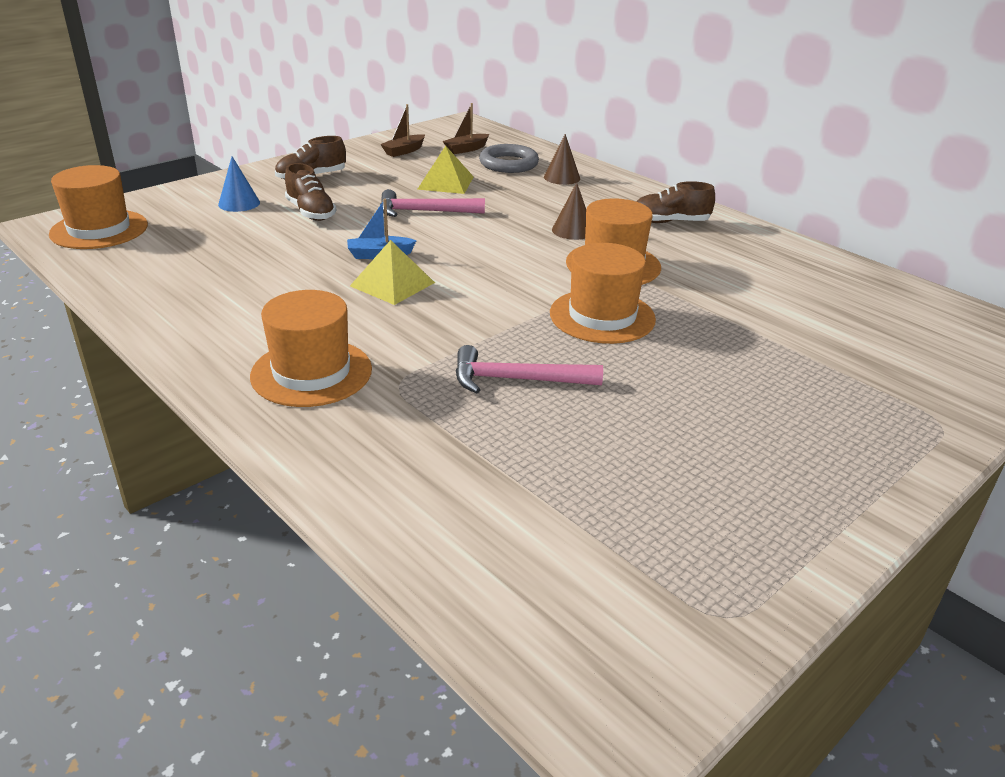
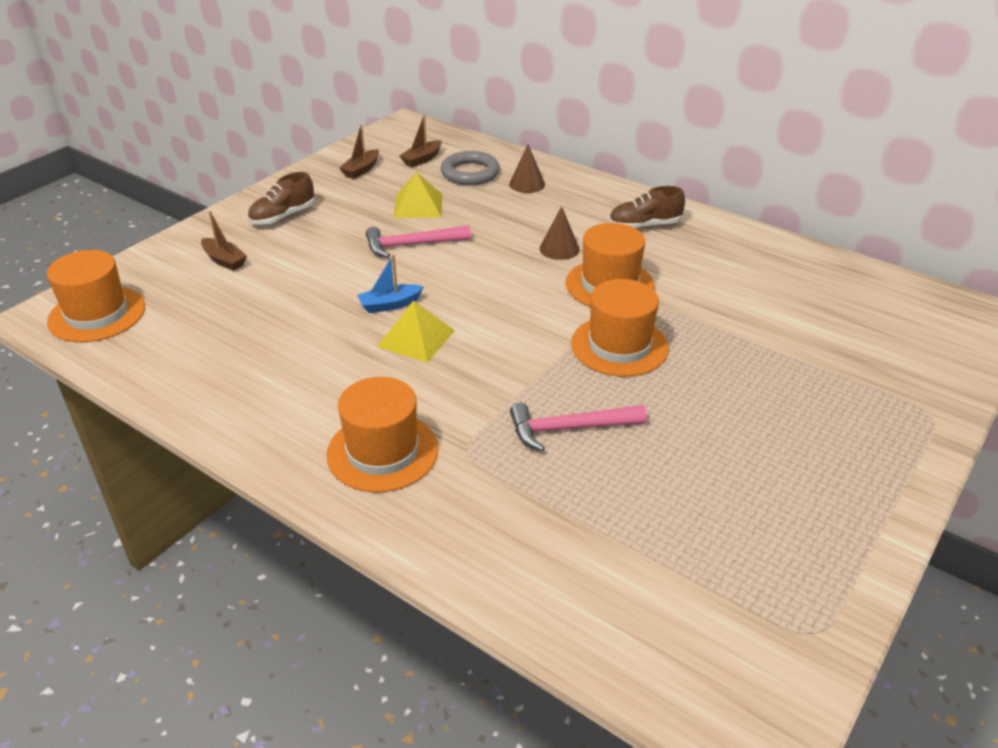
camera: 10 degrees left, 5 degrees up
(239, 203) = (224, 260): blue cone -> brown boat
(311, 212) = (301, 262): brown shoe -> none

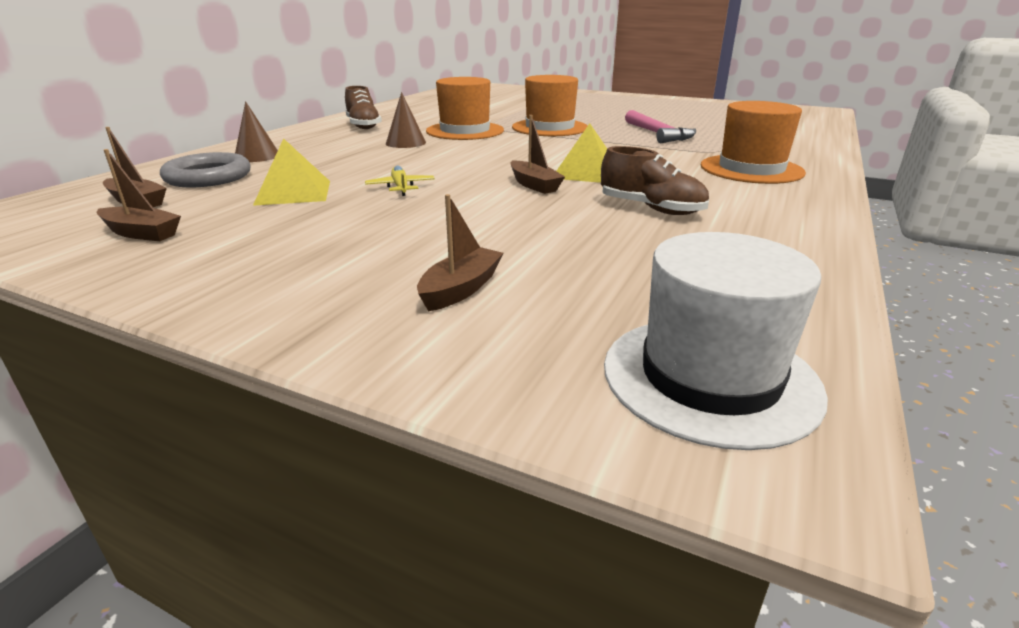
camera: 100 degrees left, 10 degrees down
(97, 314) = (710, 377): orange hat -> white hat
(283, 216) = (300, 267): brown shoe -> brown shoe (651, 209)
(389, 305) = (534, 185): blue boat -> brown boat
(411, 245) = (400, 187): pink hammer -> yellow plane

